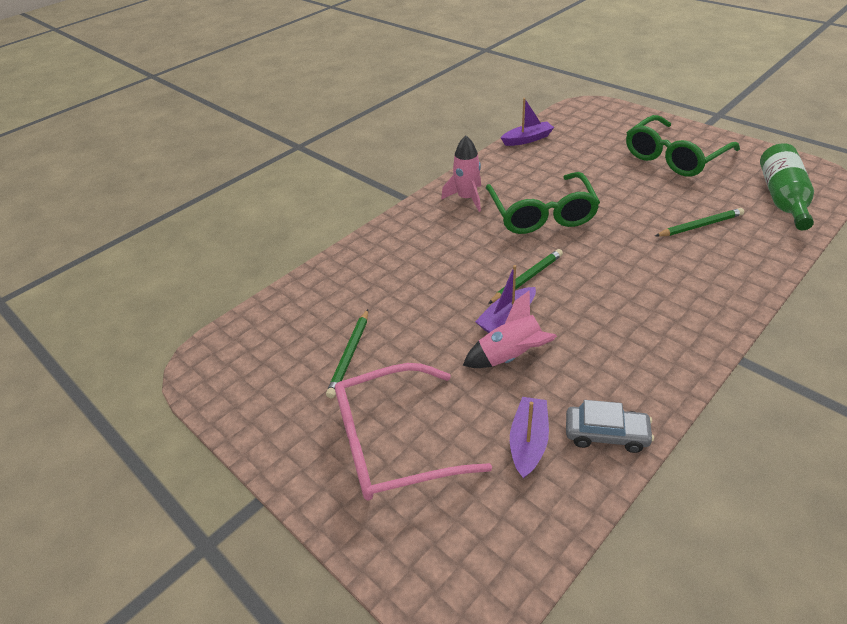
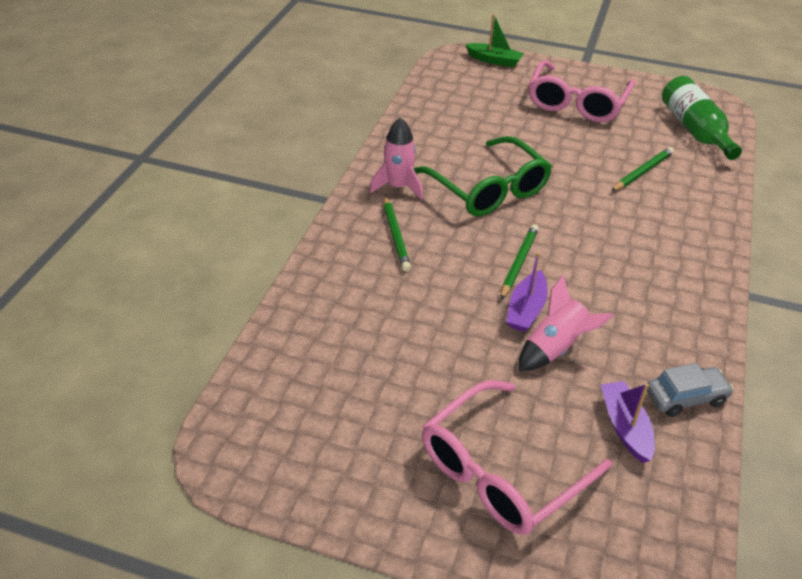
camera: 30 degrees left, 0 degrees up
(349, 355) = (391, 394): green pencil -> green pencil (395, 236)
(527, 139) = (418, 105): purple boat -> none
(619, 113) = (494, 60): none -> green boat
(674, 157) = (577, 102): green glasses -> pink glasses

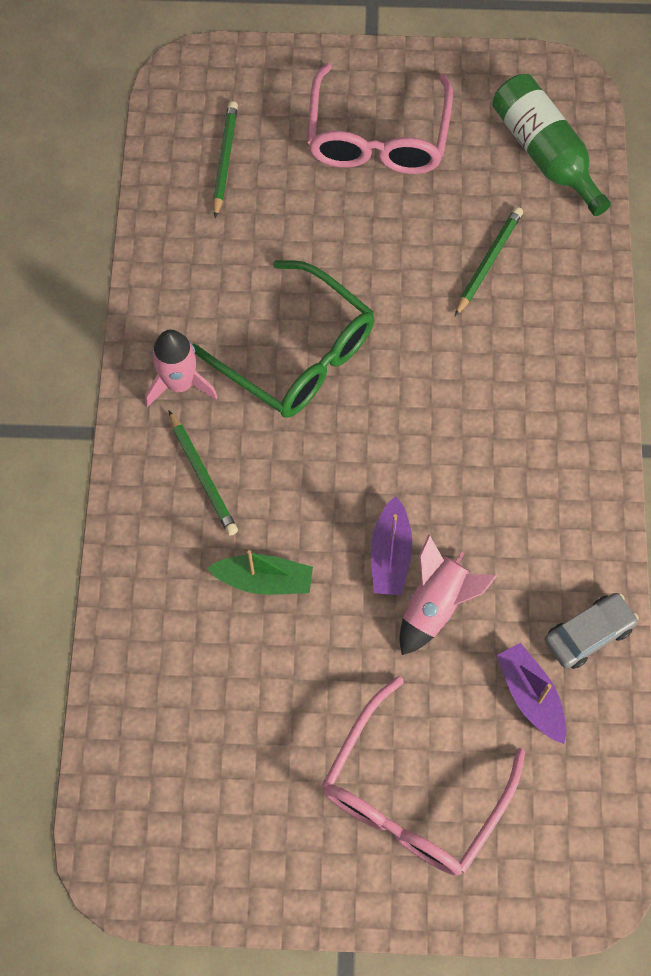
camera: 15 degrees left, 25 degrees up
(494, 60) = (241, 69): green boat -> green boat (264, 580)
(519, 263) = (365, 478): green pencil -> green pencil (225, 159)

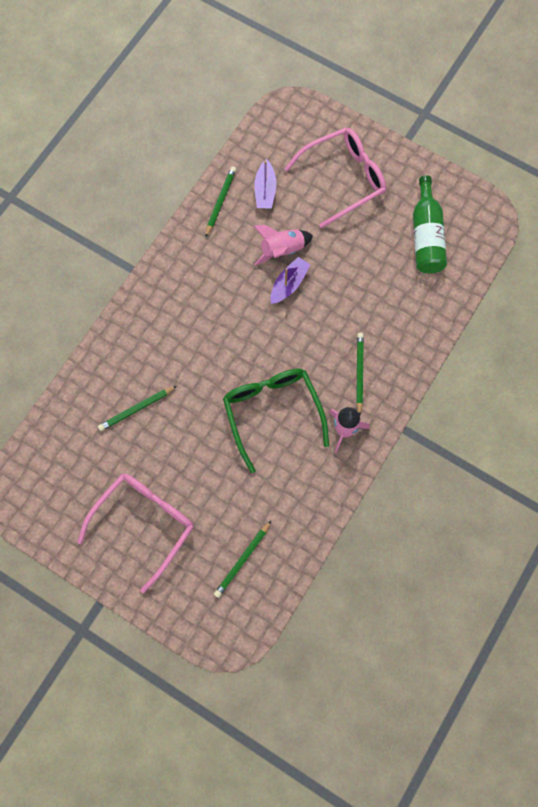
camera: 150 degrees left, 5 degrees up
(264, 580) = (357, 304): green boat -> none
(544, 154) = (58, 457): green bottle -> green bottle (426, 236)
(588, 634) = (220, 201): grey car -> green pencil

